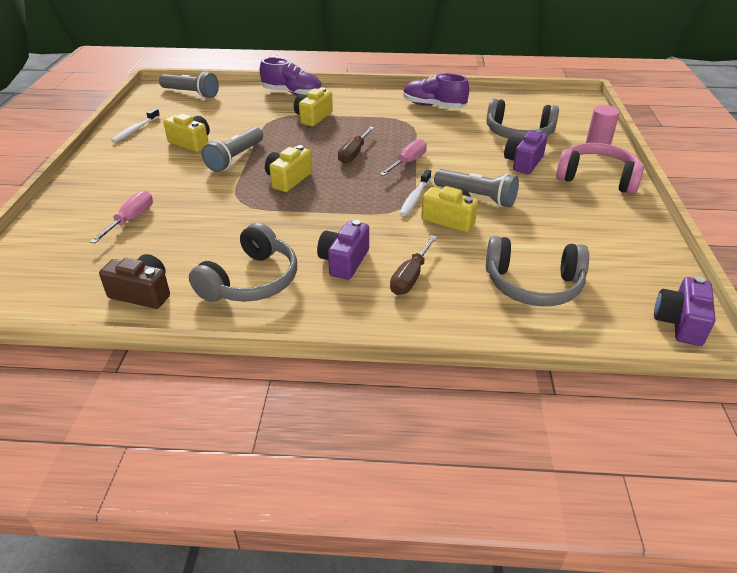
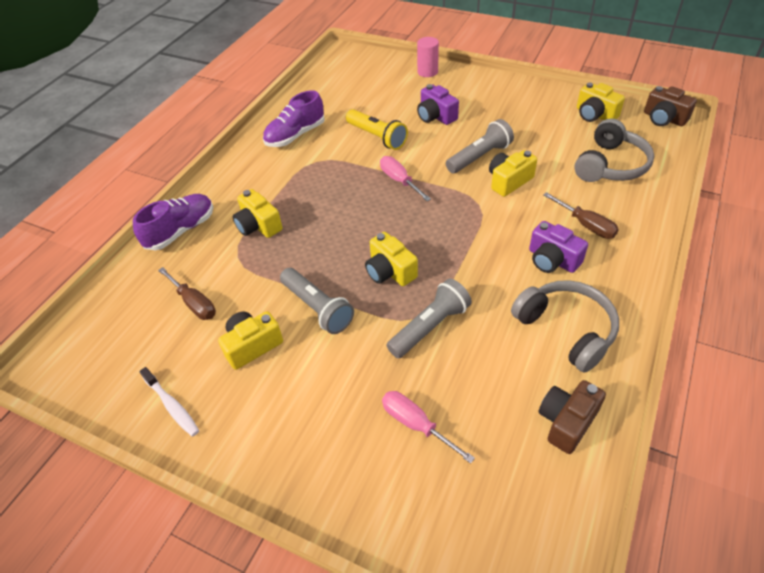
camera: 65 degrees left, 10 degrees up
(191, 93) = (98, 330): grey flashlight -> grey flashlight (430, 327)
(354, 154) = (362, 212): brown screwdriver -> brown screwdriver (194, 303)
(414, 198) = (465, 192): white toothbrush -> none
(462, 140) = (377, 137): none -> yellow flashlight
(518, 133) = (384, 103): grey headphones -> none
(597, 178) = (478, 89): pink headphones -> none
(629, 263) = (595, 114): none -> yellow camera
(680, 323) = (664, 118): purple camera -> brown camera

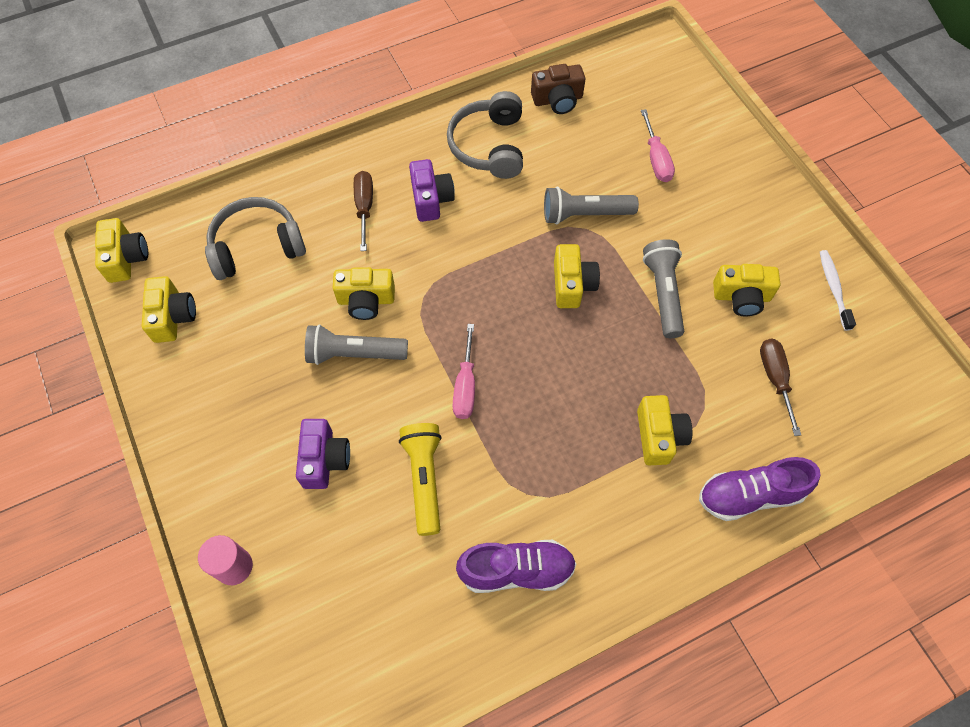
camera: 145 degrees left, 15 degrees up
(664, 118) = (126, 258): brown camera -> yellow camera

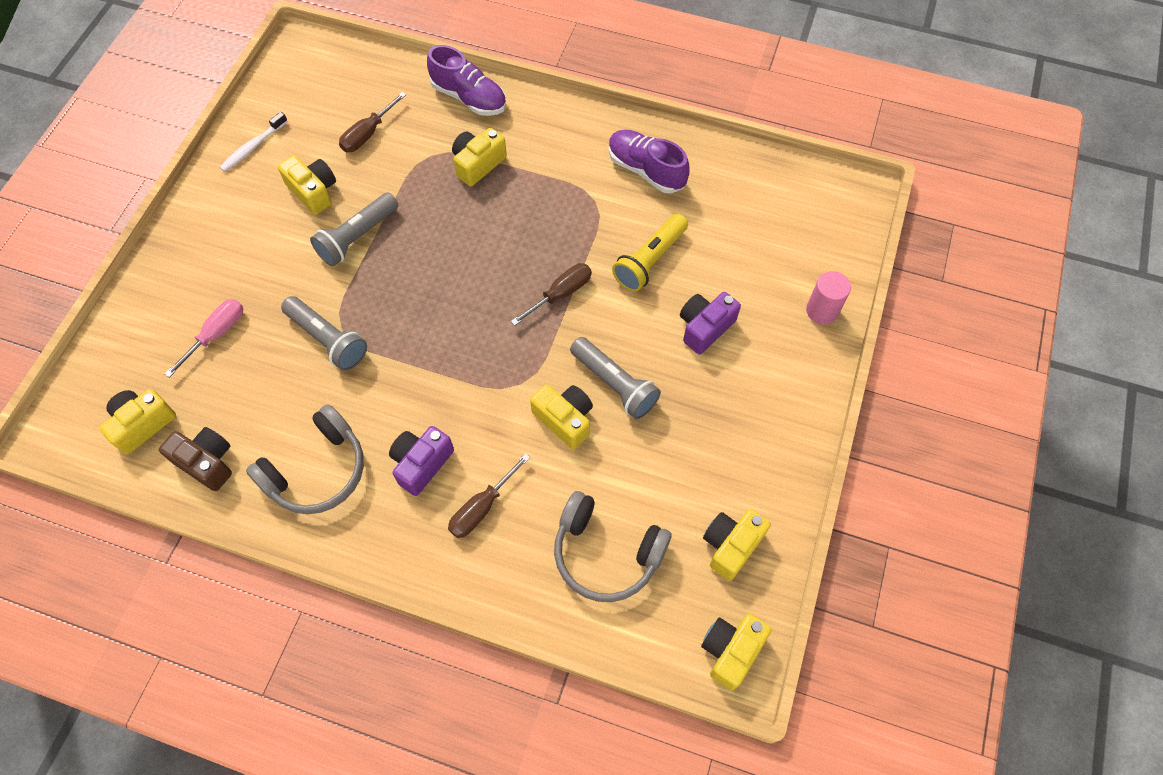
camera: 135 degrees left, 0 degrees up
(465, 386) = (561, 294): pink screwdriver -> brown screwdriver
(572, 284) = (406, 297): yellow camera -> yellow camera (142, 424)

